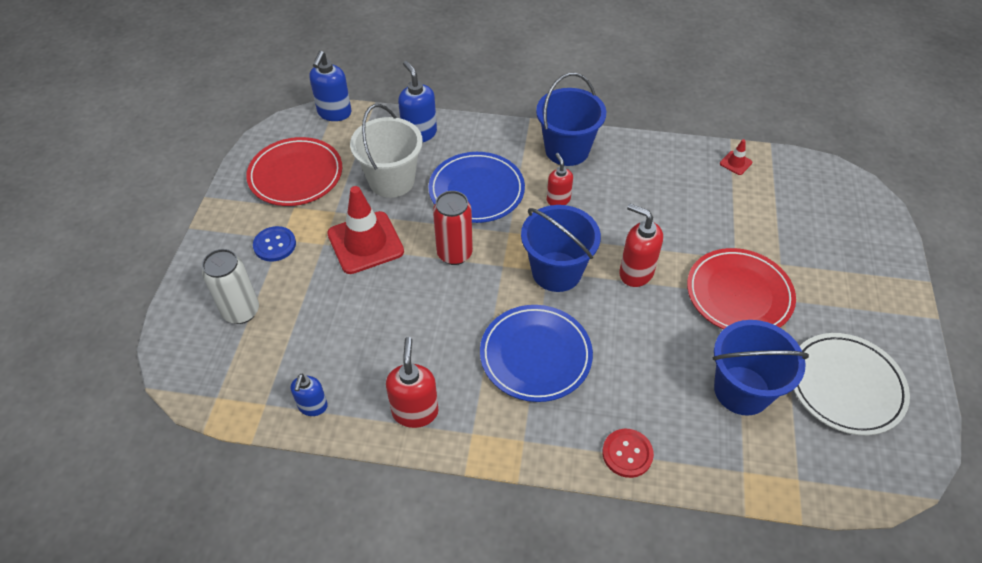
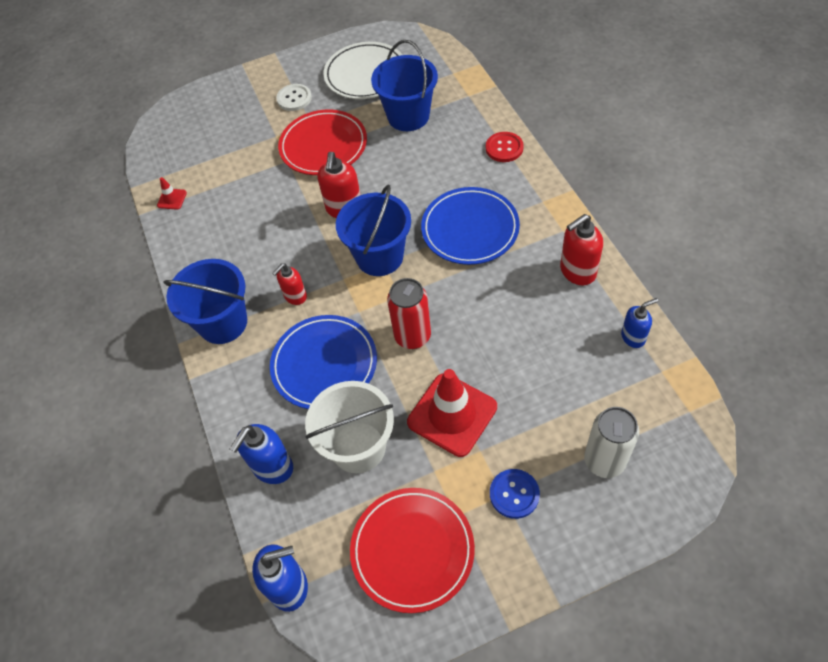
camera: 115 degrees left, 5 degrees up
(836, 302) = (294, 98): none -> white button

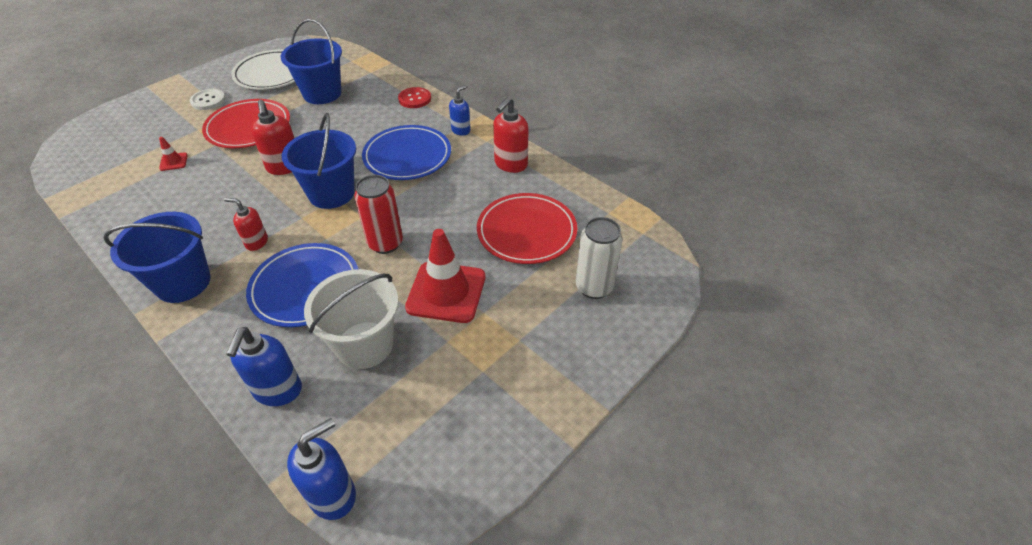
camera: 30 degrees left, 10 degrees down
(172, 199) = (96, 197): red traffic cone -> red traffic cone (173, 162)
(295, 296) = (256, 242): red soap dispenser -> red soap dispenser turned 90 degrees clockwise
(412, 550) = (452, 414): red plate -> red plate (526, 232)
(514, 494) = (529, 336): blue button -> none
(633, 337) = (575, 196): blue soap dispenser -> blue soap dispenser (461, 130)

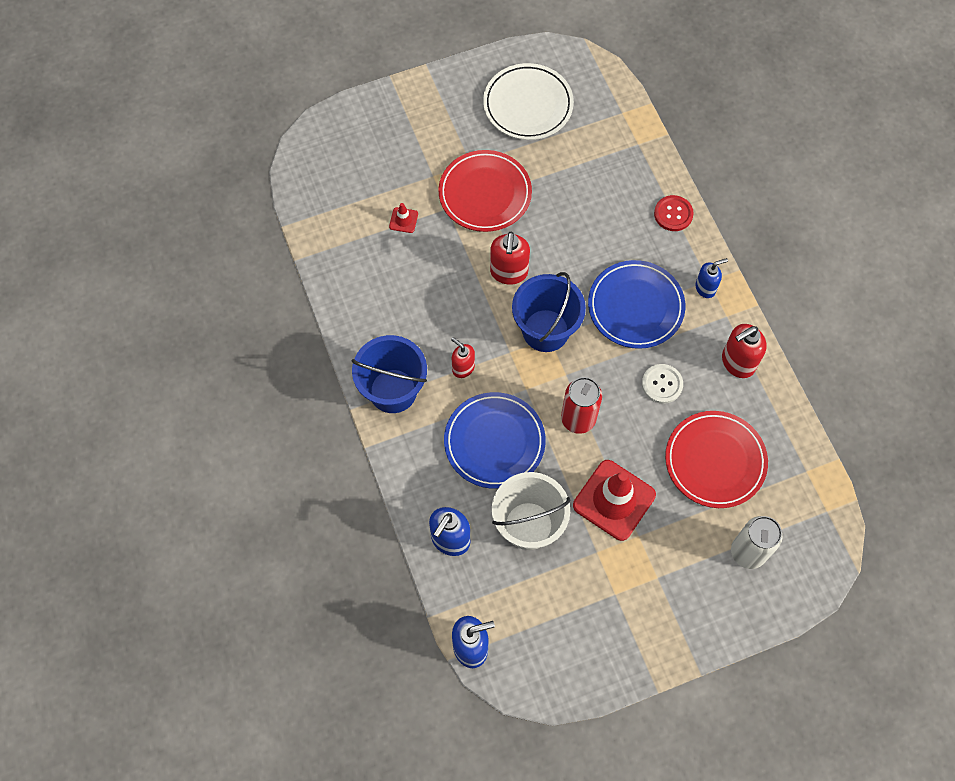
camera: 25 degrees right, 20 degrees up
(208, 100) = (451, 129): white button -> white button (662, 384)
(322, 94) = (574, 164): blue bucket -> none

